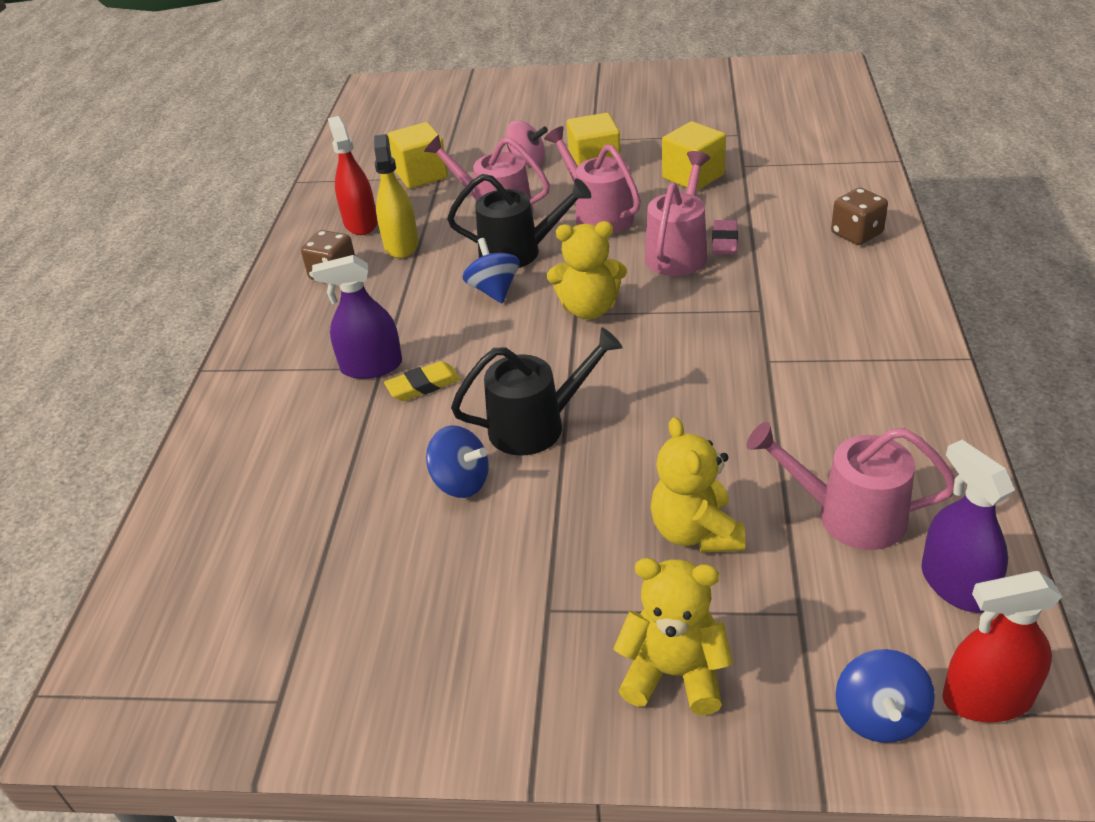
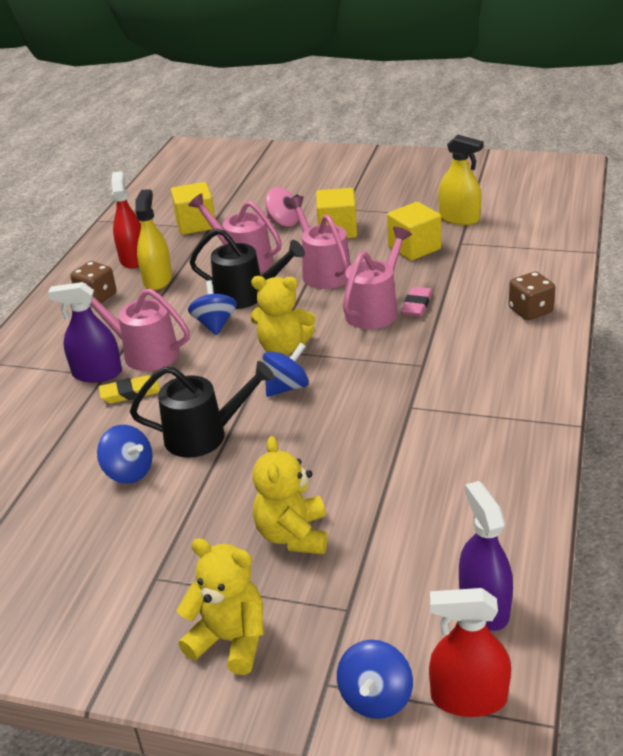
camera: 10 degrees right, 5 degrees down
(613, 355) = (287, 387): none -> blue spinning top
(730, 138) = (459, 218): none -> yellow spray bottle
(848, 515) = (420, 539): pink watering can -> pink watering can (143, 353)

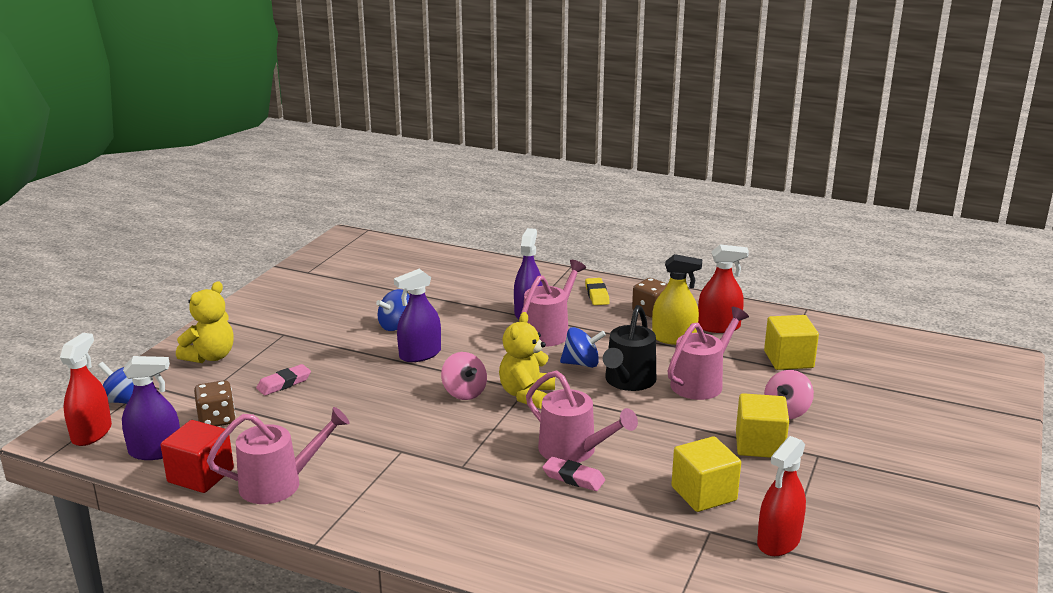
camera: 95 degrees right, 10 degrees down
(130, 393) = (493, 326): yellow eraser -> yellow eraser (597, 294)
(205, 435) = (420, 354): black watering can -> purple spray bottle
(287, 387) = (464, 392): blue spinning top -> pink spinning top
(293, 535) = (284, 383): yellow teddy bear -> pink eraser
(323, 272) = (663, 427): pink watering can -> pink watering can (279, 483)
(459, 218) = (778, 541): yellow spray bottle -> red spray bottle
(514, 544) = (201, 475): none -> red cube
(530, 311) = (531, 555): brown dice -> brown dice (217, 419)

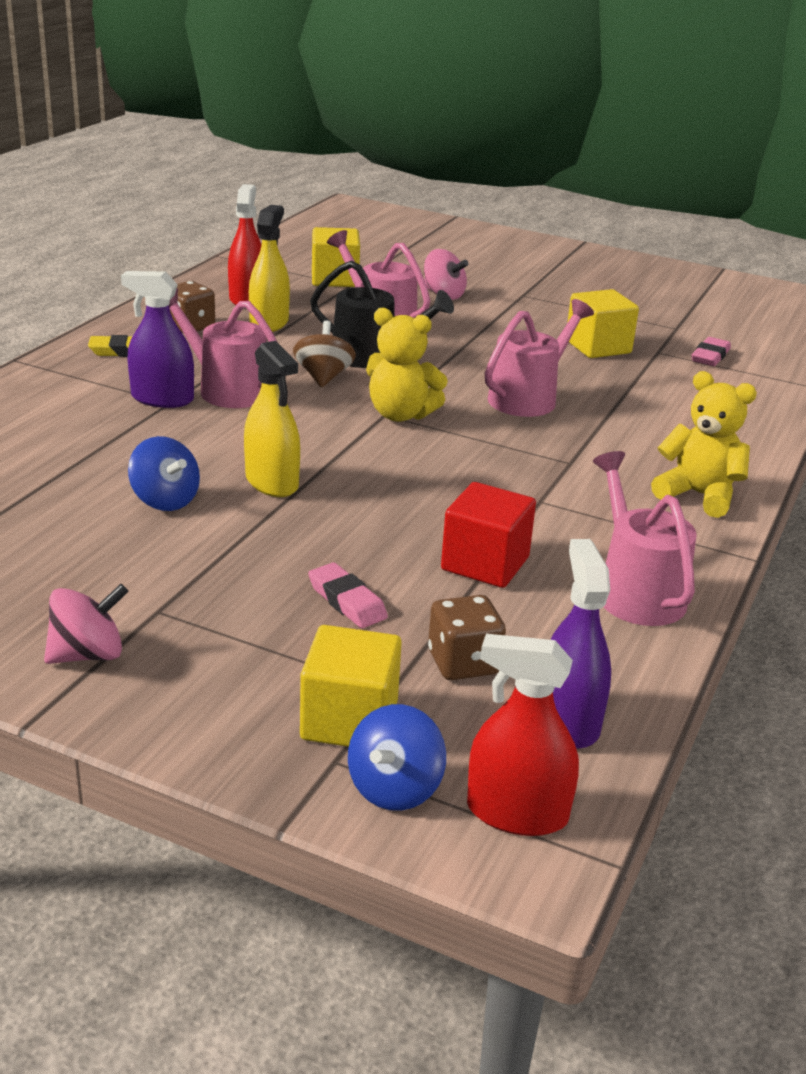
camera: 90 degrees left, 5 degrees up
(201, 475) = (630, 664): red cube -> red cube (485, 564)
(210, 357) = (229, 692): yellow teddy bear -> yellow teddy bear (698, 495)
(420, 354) = (272, 482): purple spray bottle -> yellow spray bottle
(464, 392) = (391, 454): pink spinning top -> pink spinning top (88, 654)
(573, 478) = (582, 402): pink eraser -> pink eraser (710, 356)
(581, 363) = (323, 377): blue spinning top -> brown spinning top
(759, 445) = (507, 314): yellow cube -> yellow cube (349, 720)
(778, 541) = (664, 328): red spray bottle -> none

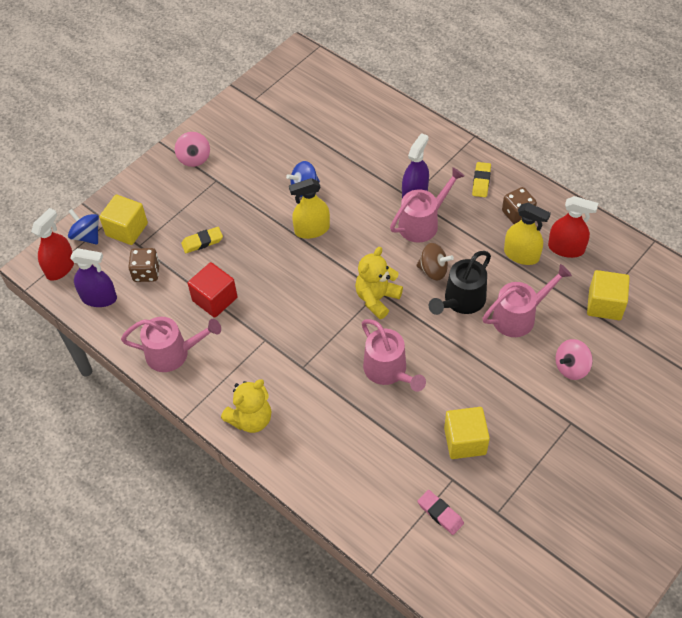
camera: 110 degrees right, 25 degrees up
(347, 601) = (202, 242): pink eraser -> yellow eraser

